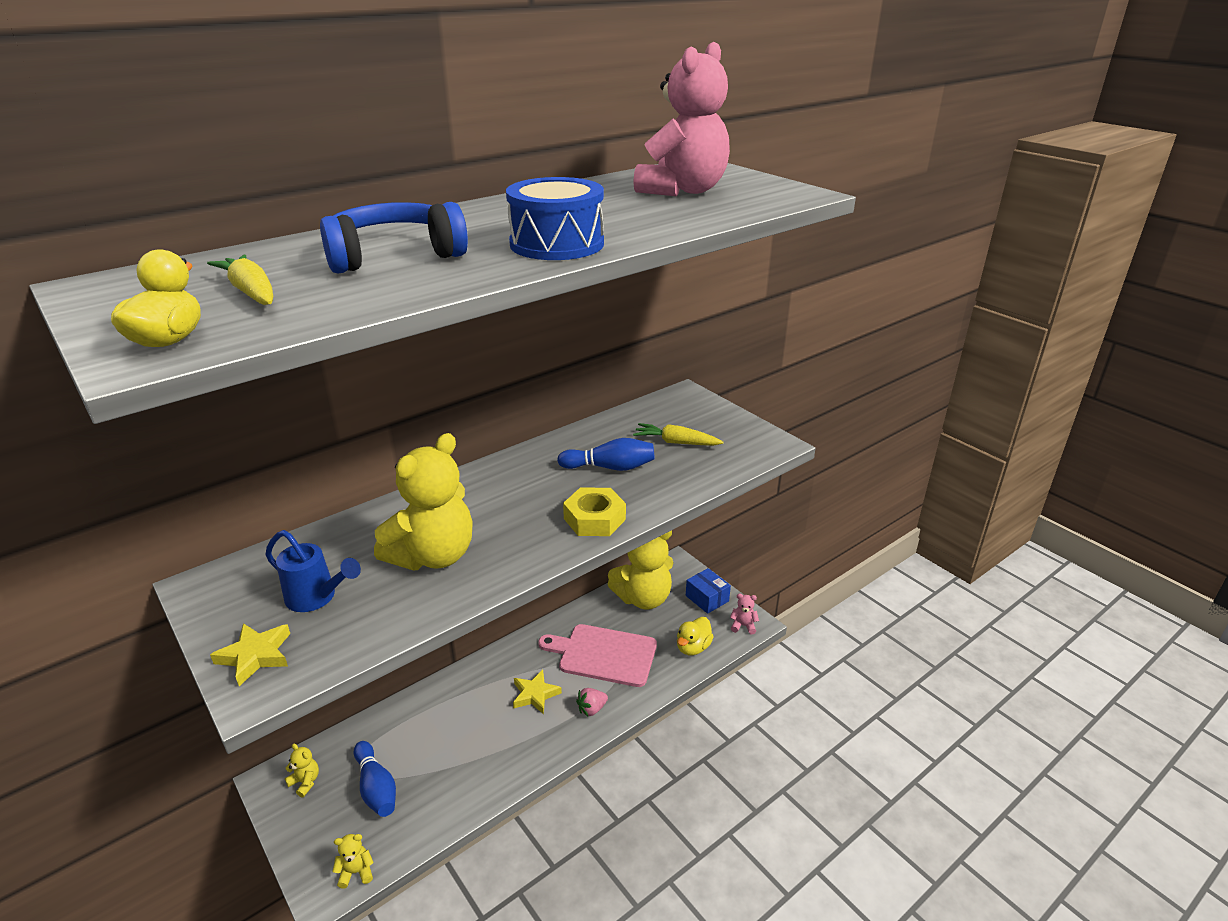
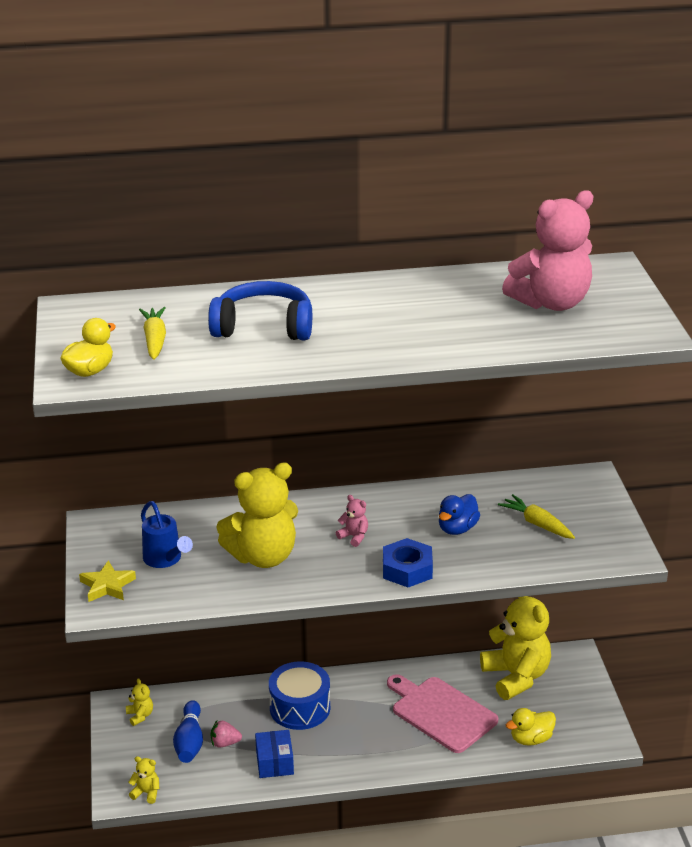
camera: 30 degrees right, 0 degrees up
(535, 694) = (357, 722): yellow star -> none
(557, 244) = (383, 344): blue drum -> blue drum (300, 708)
(591, 709) = (398, 753): pink strawberry -> pink strawberry (225, 743)
(594, 519) = (407, 569): yellow nut -> blue nut
(610, 467) = (457, 528): blue bowling pin -> blue duck
(643, 598) = (516, 677): yellow teddy bear -> yellow teddy bear turned 120 degrees counterclockwise
(707, 598) = (581, 700): blue box -> blue box (274, 762)
(743, 626) = (597, 739): pink teddy bear -> pink teddy bear (354, 537)

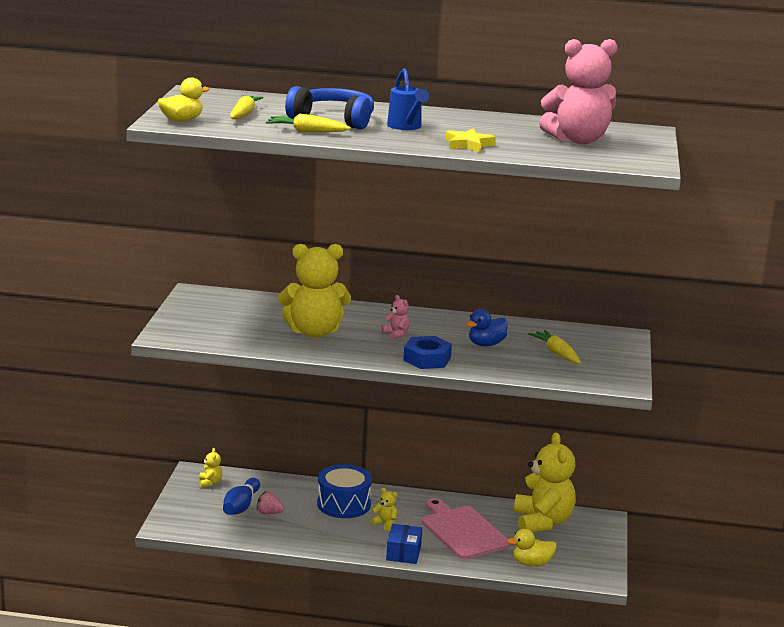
camera: 15 degrees right, 10 degrees down
(107, 586) = (180, 326): yellow star -> yellow star (468, 145)
(146, 793) = (188, 529): yellow teddy bear -> yellow teddy bear (385, 524)
(165, 559) = (235, 320): blue watering can -> blue watering can (406, 127)
(248, 358) = (307, 131): none -> yellow carrot
(274, 762) = (303, 533): blue box -> blue box (403, 553)

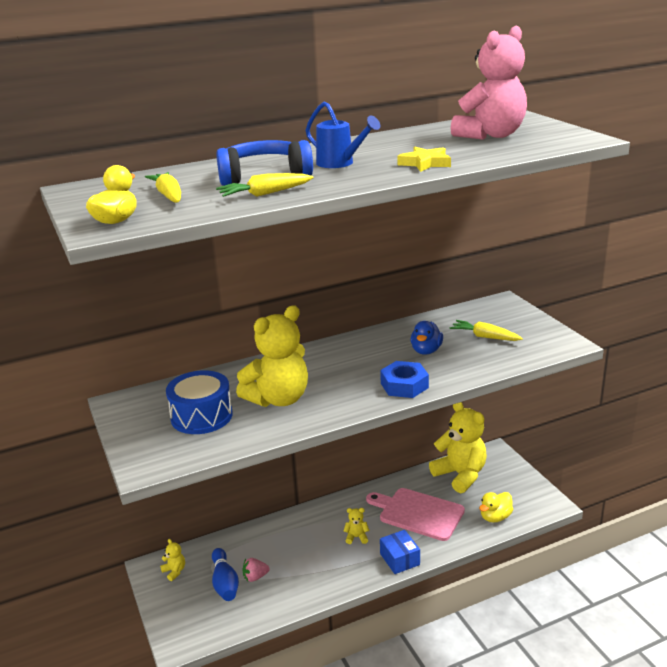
camera: 30 degrees left, 5 degrees up
(344, 504) = (306, 535): blue drum -> blue drum (201, 416)
(396, 334) = (347, 371): pink teddy bear -> none

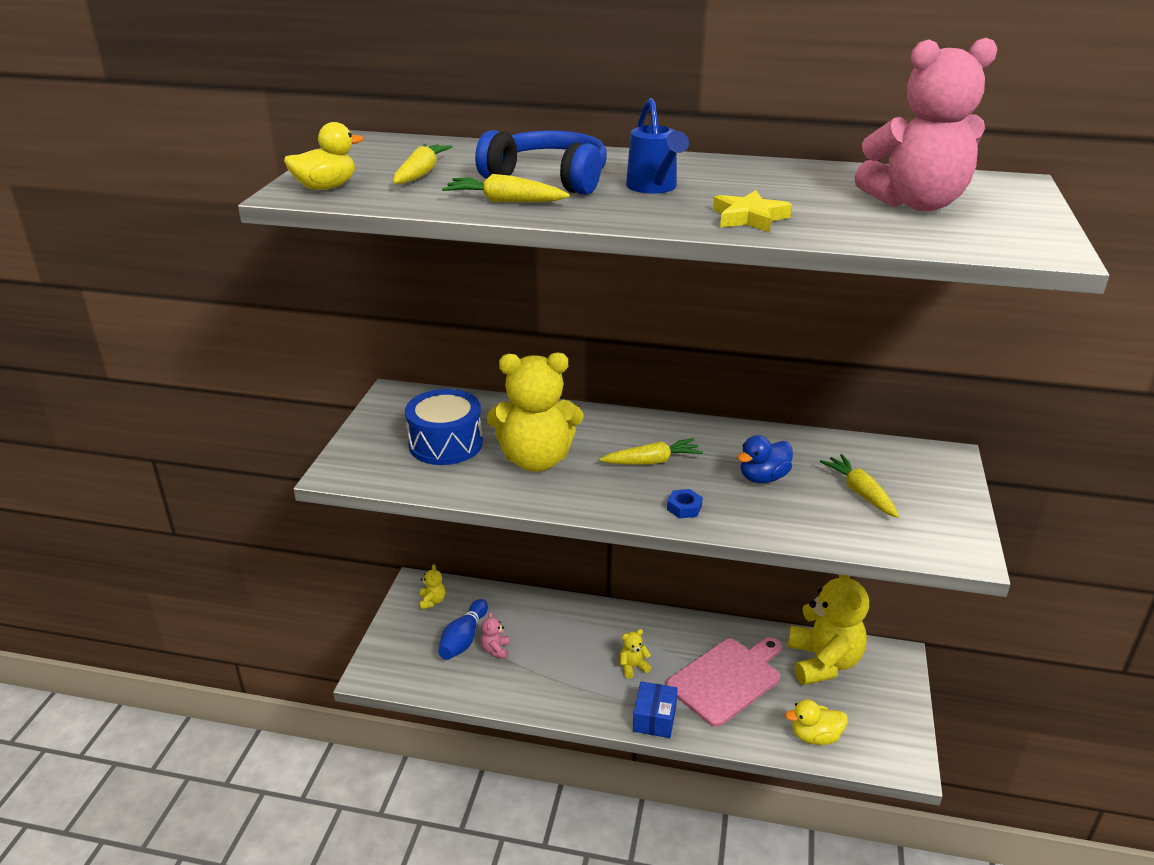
camera: 35 degrees right, 5 degrees up
(255, 577) = (495, 650): pink strawberry -> pink teddy bear
(352, 369) = (652, 461): none -> yellow carrot
(356, 537) = (633, 667): yellow teddy bear -> yellow teddy bear turned 60 degrees counterclockwise
(404, 385) = (684, 508): blue nut -> blue nut, size x0.54
(418, 513) = (726, 679): pink cutting board -> pink cutting board turned 75 degrees clockwise

